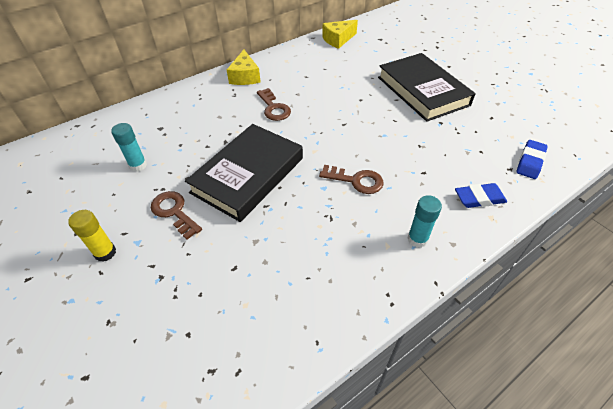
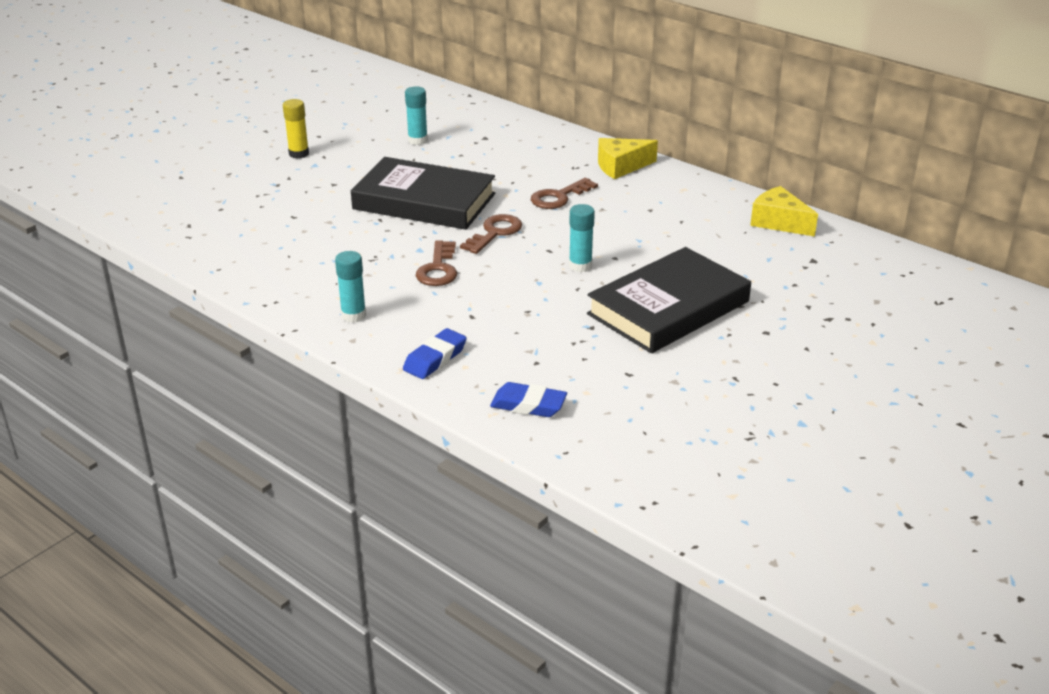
camera: 75 degrees right, 15 degrees down
(174, 212) = (356, 173): brown key -> brown key (495, 233)
(368, 114) = (580, 266): none -> turquoise glue stick
(479, 198) = (435, 359): blue eraser -> blue eraser turned 60 degrees clockwise

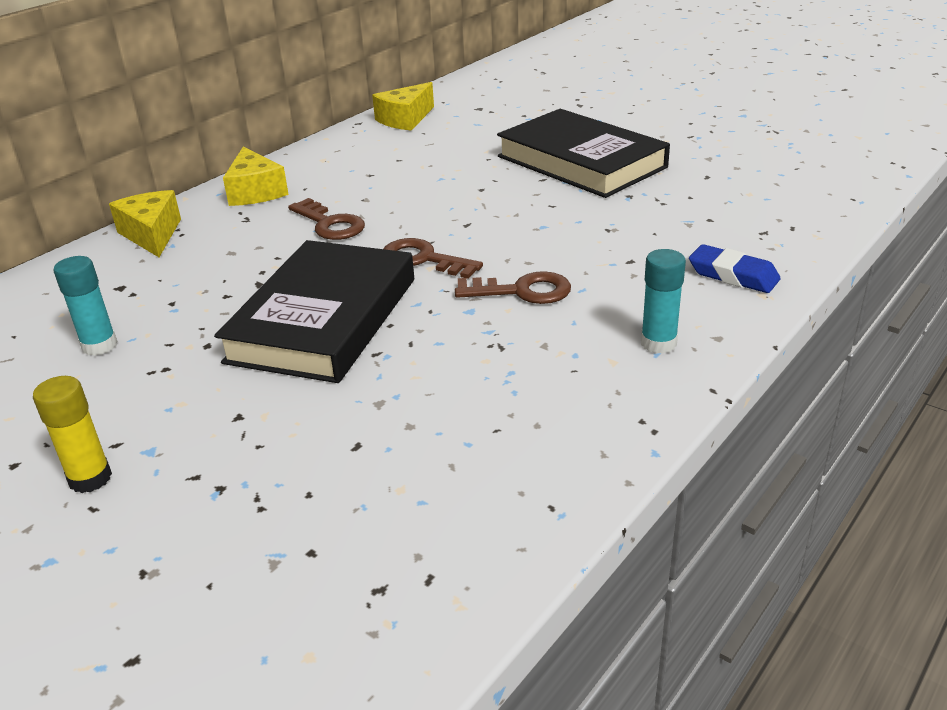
camera: 90 degrees left, 0 degrees up
(528, 405) = (790, 218): blue eraser -> none
(555, 138) = (152, 234): none -> yellow cheese
(580, 266) = (502, 205): turquoise glue stick -> none

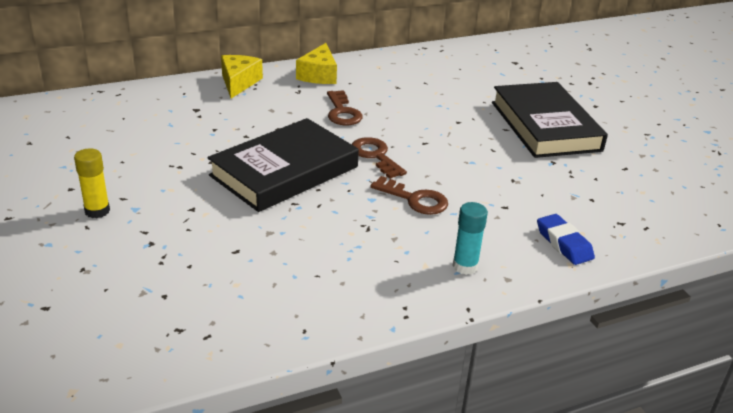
camera: 25 degrees right, 0 degrees up
(99, 346) = (158, 140): turquoise glue stick -> none
(405, 119) = (457, 55): yellow cheese -> none

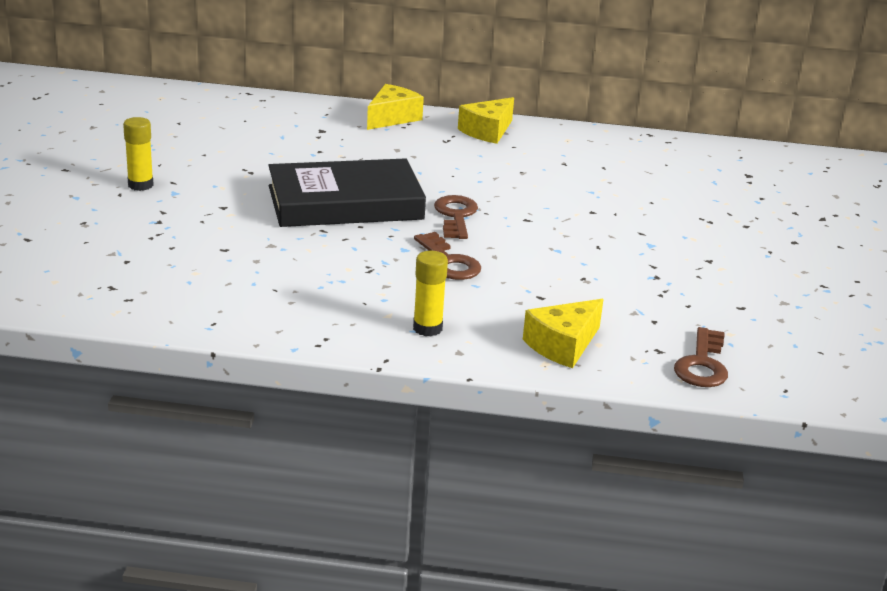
camera: 30 degrees right, 5 degrees down
(342, 112) = (470, 170): brown key -> brown key (702, 364)
(465, 266) = (427, 328): turquoise glue stick -> yellow glue stick
(545, 126) = (695, 243): black book -> none
(564, 243) = (563, 345): blue eraser -> yellow cheese

